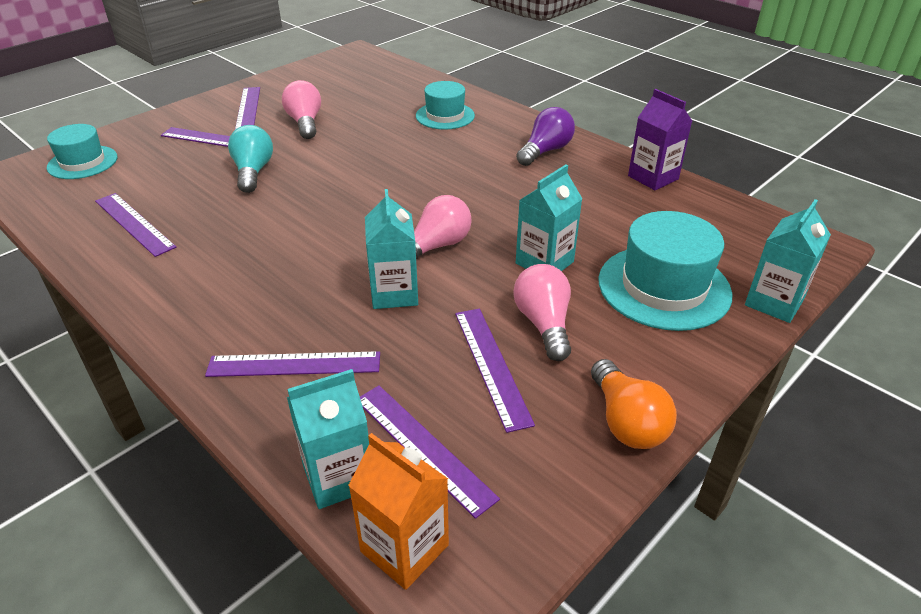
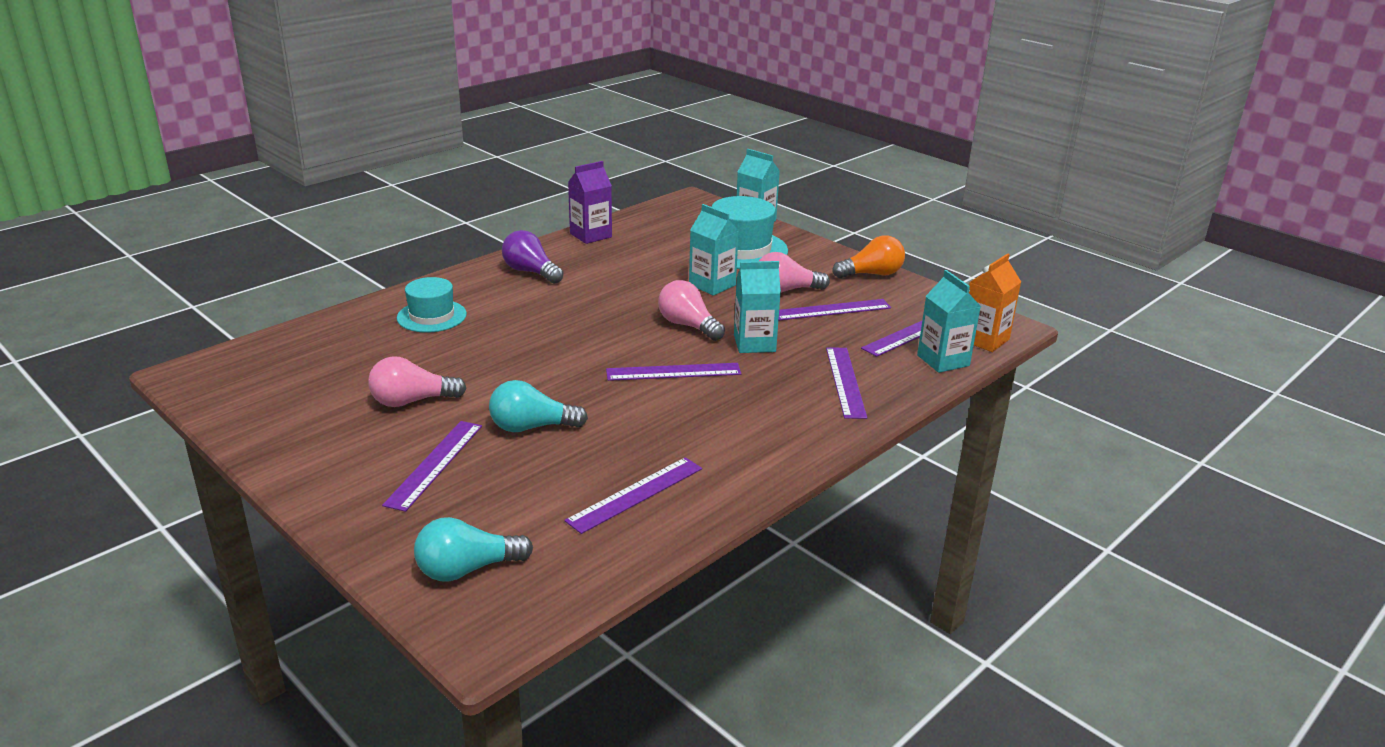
camera: 90 degrees left, 10 degrees down
(82, 162) = (467, 569): turquoise hat -> turquoise light bulb
(247, 110) = (351, 447): purple ruler -> purple ruler (673, 372)

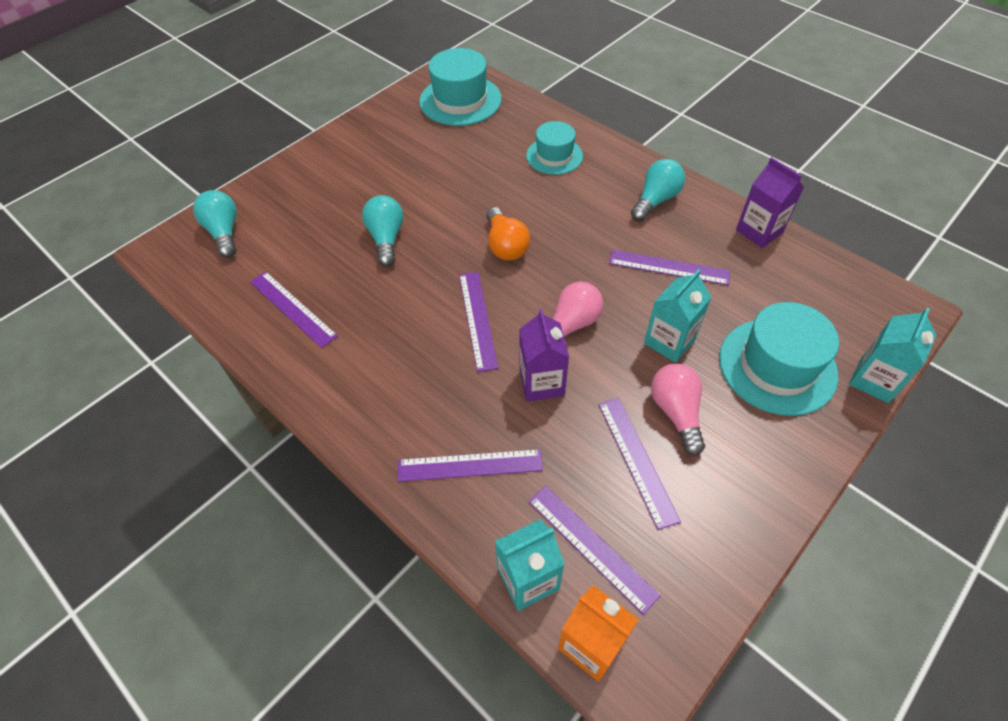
camera: 90 degrees right, 25 degrees up
(274, 370) = (460, 100): none -> turquoise hat
(412, 401) = (422, 171): pink light bulb -> none
(435, 464) = (341, 197): purple ruler -> purple ruler (668, 267)
(530, 272) = (655, 200): purple light bulb -> turquoise light bulb
(754, 343) = (541, 382): turquoise carton -> purple carton
(872, 274) = (755, 515): orange light bulb -> orange light bulb (505, 245)

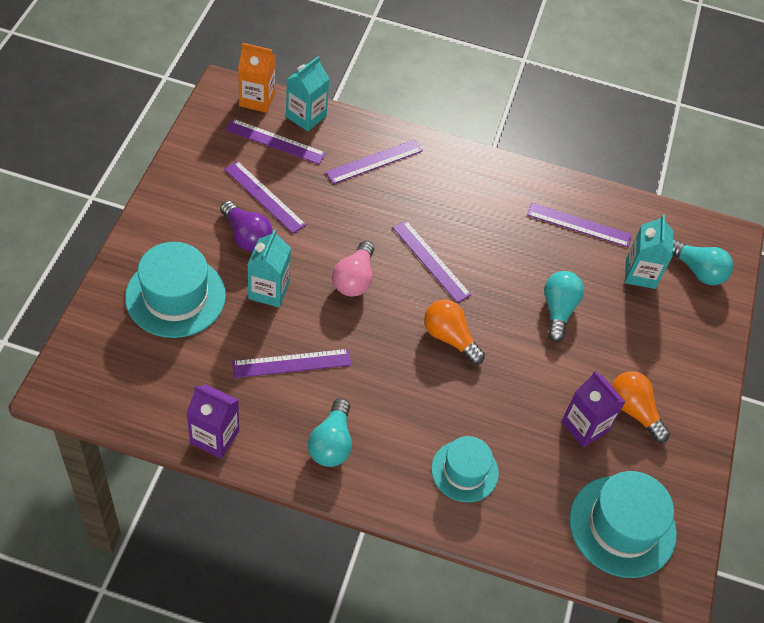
camera: 145 degrees right, 0 degrees up
(386, 238) = (558, 310): turquoise light bulb -> turquoise light bulb turned 135 degrees counterclockwise
(390, 154) = (633, 411): none -> orange light bulb
(541, 382) = (354, 228): purple carton -> purple carton (584, 426)
(676, 412) = (246, 236): pink light bulb -> purple light bulb
(874, 380) = (94, 308): turquoise carton -> turquoise carton (640, 274)

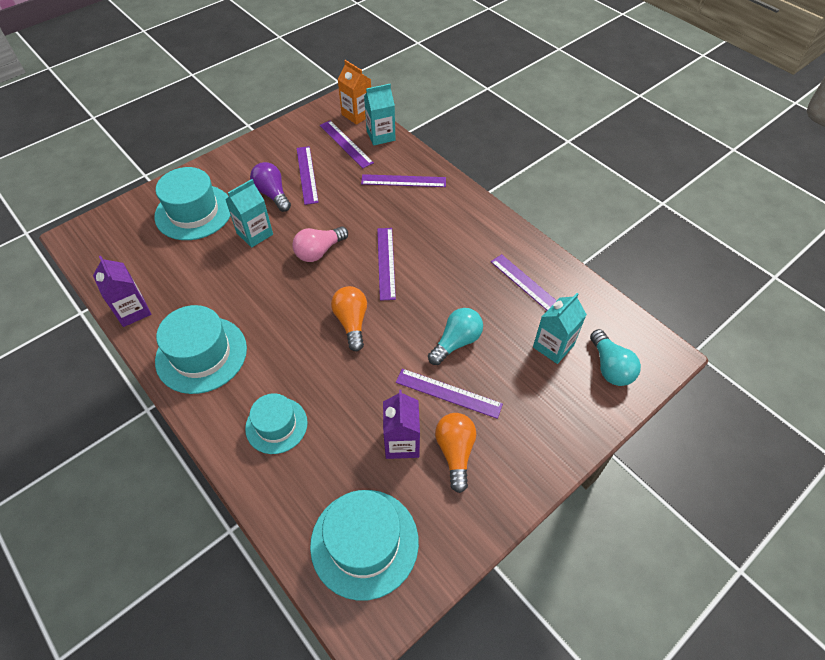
camera: 40 degrees right, 0 degrees up
(246, 236) = (272, 194): purple light bulb -> purple light bulb turned 150 degrees clockwise
(291, 363) = (226, 287): purple ruler -> purple ruler (448, 393)
(331, 443) = (201, 354): turquoise light bulb -> turquoise hat

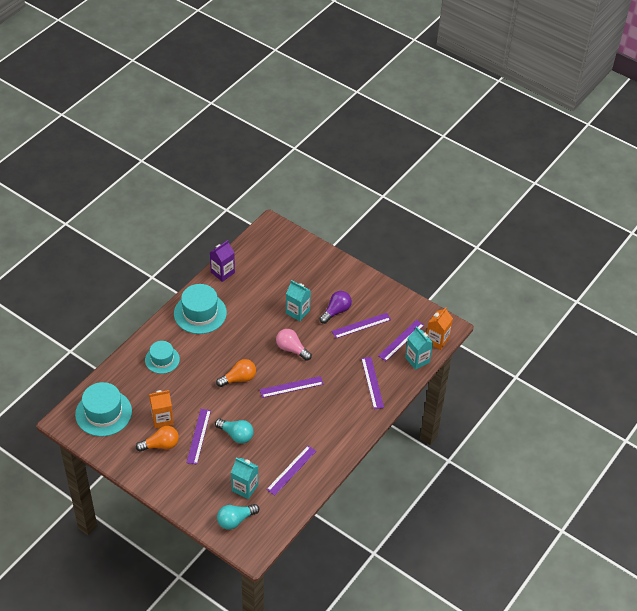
camera: 75 degrees right, 5 degrees down
(194, 212) = (307, 275): turquoise hat -> none
(402, 442) = (162, 419): purple carton -> orange carton

